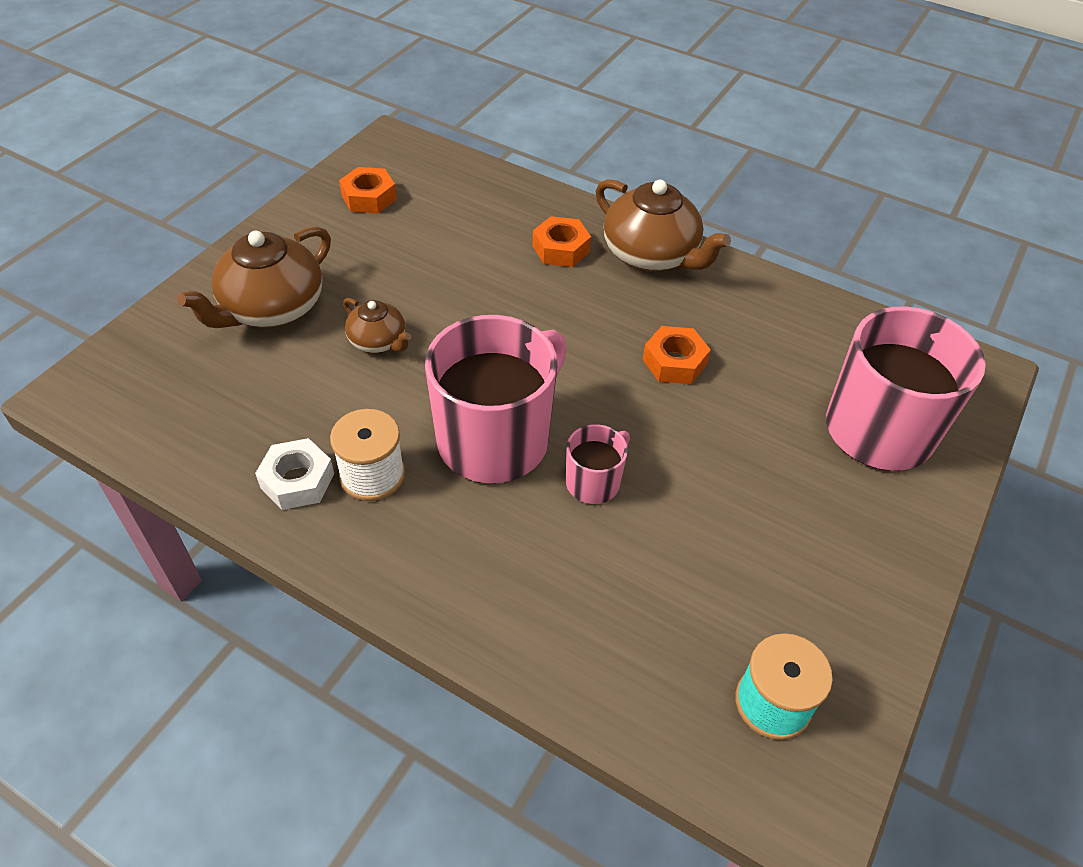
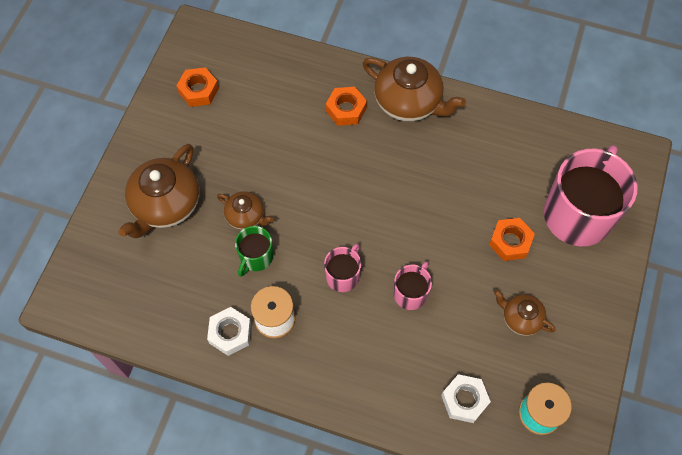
camera: 10 degrees left, 15 degrees up
(374, 392) = (256, 257): none -> green mug
(495, 439) = (343, 275): pink mug -> pink mug, size x0.47
(644, 654) = (464, 400): none -> white nut
(674, 362) = (442, 190): orange nut -> orange nut (510, 242)
(765, 550) = (521, 318): none -> brown teapot

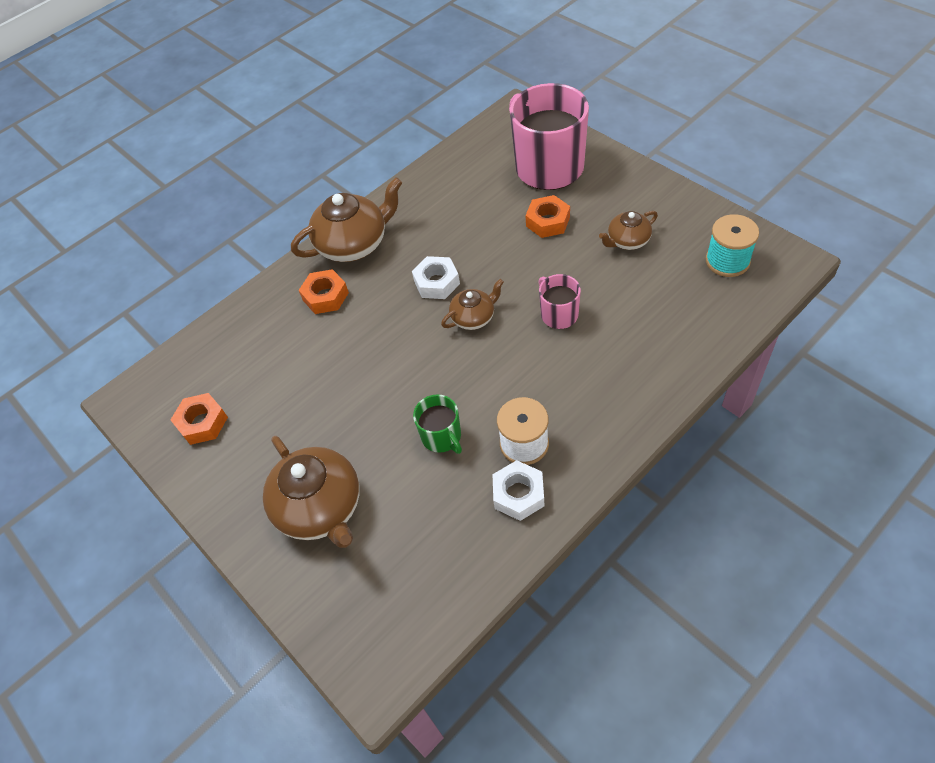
camera: 55 degrees left, 10 degrees down
(246, 216) = (387, 429): brown teapot -> brown teapot (474, 317)
(343, 275) = (508, 364): pink mug -> none
(464, 400) = (690, 311): white nut -> white nut (437, 282)

